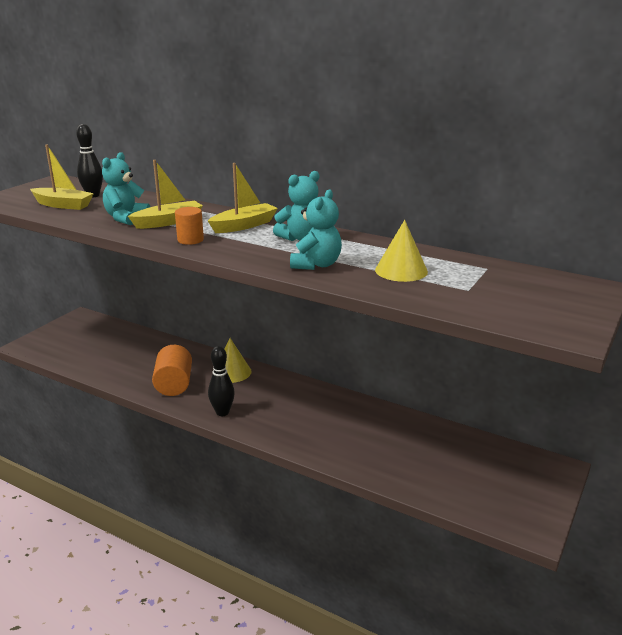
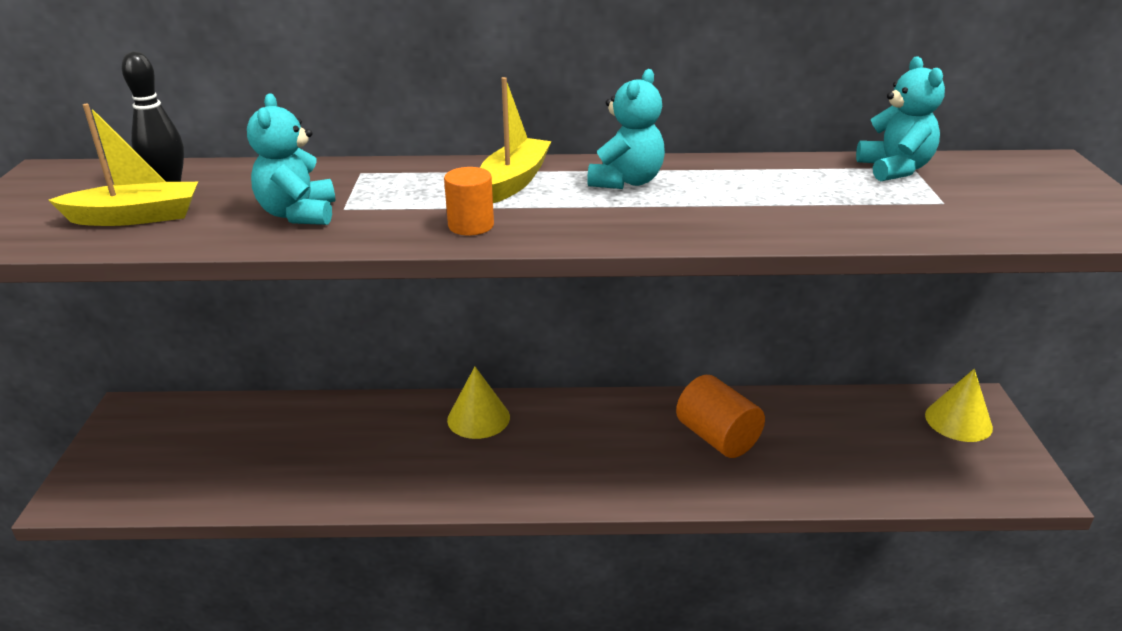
camera: 30 degrees left, 5 degrees up
(168, 222) = (384, 203): yellow boat -> none
(174, 384) = (412, 470): orange cylinder -> orange cylinder (717, 437)
(222, 412) = (530, 486): black bowling pin -> none
(316, 265) = (715, 217): turquoise teddy bear -> turquoise teddy bear (895, 169)
(401, 270) = (829, 197): yellow cone -> yellow cone (958, 421)

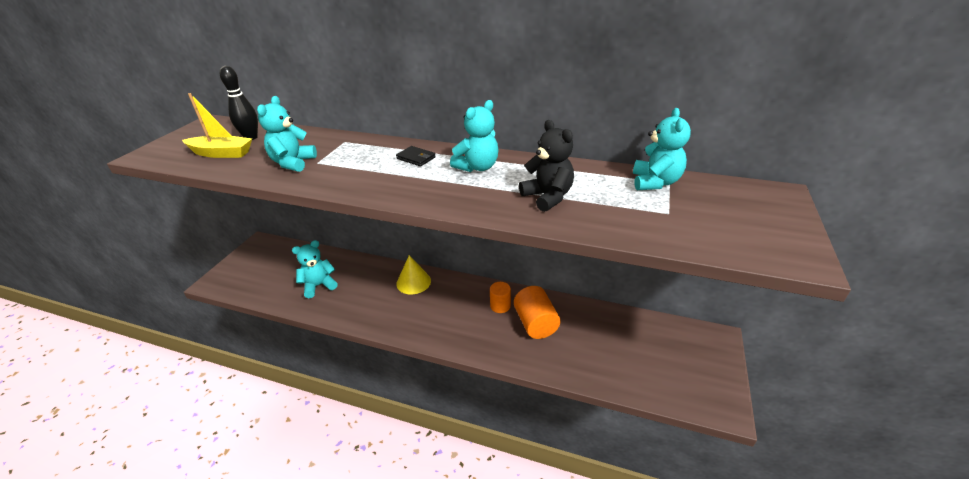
camera: 20 degrees right, 5 degrees up
(303, 458) = (319, 285): none -> turquoise teddy bear
(471, 225) = (368, 183): orange cylinder -> orange cylinder (500, 306)
(514, 181) = (416, 158): yellow boat -> black wallet
(768, 206) = (547, 197): none -> black teddy bear
(958, 421) = (696, 348): yellow cone -> none

